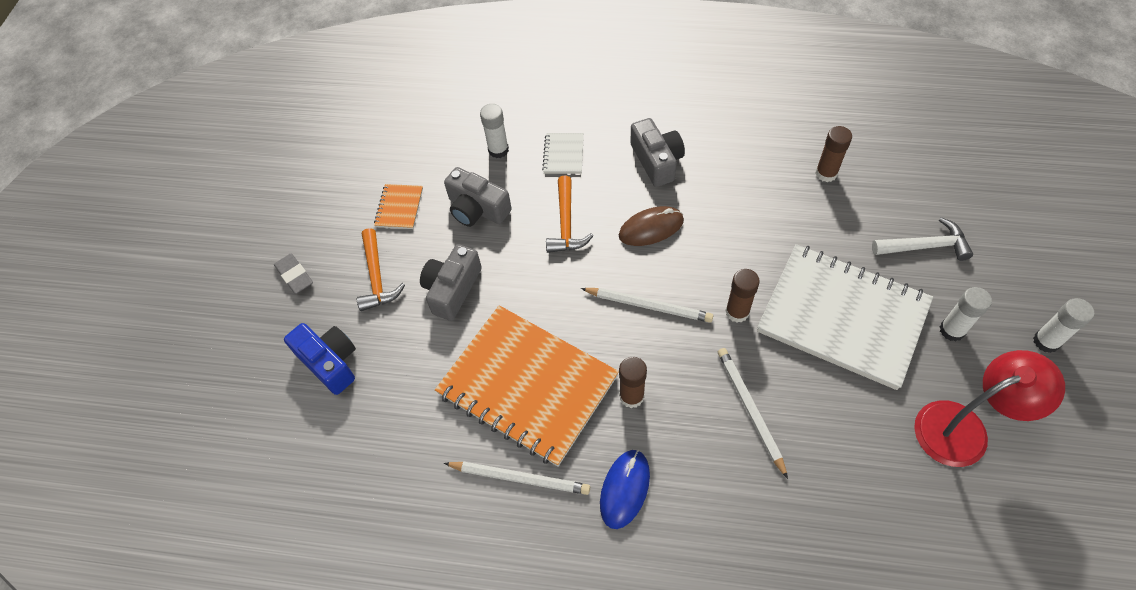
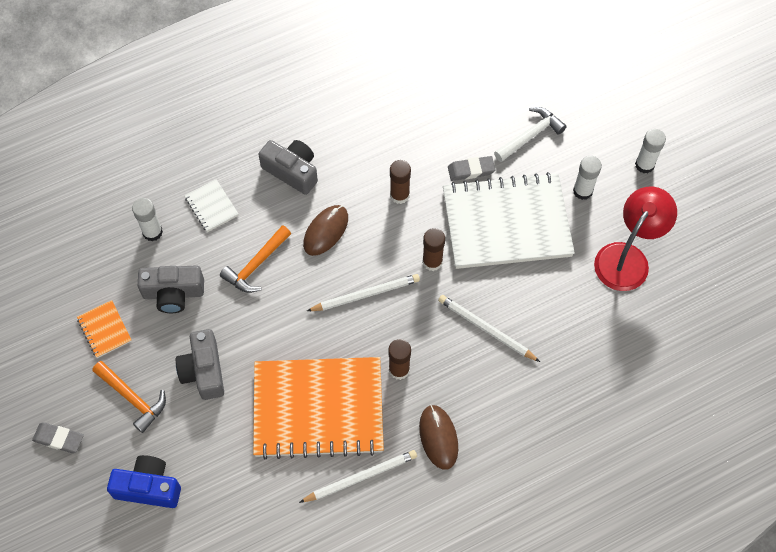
camera: 40 degrees left, 5 degrees up
(566, 224) = (256, 265): orange hammer -> orange hammer turned 75 degrees clockwise
(624, 489) = (438, 437): blue mouse -> brown mouse
(826, 173) = (428, 113): brown glue stick -> brown glue stick (399, 195)
(837, 247) = (471, 170): none -> grey eraser

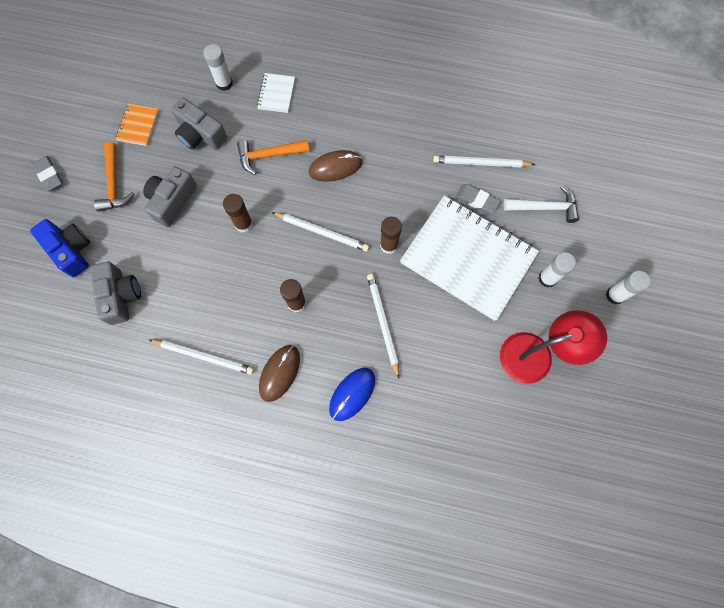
camera: 40 degrees right, 10 degrees up
(292, 171) = (350, 108): grey camera -> grey camera (121, 296)
(318, 408) = (220, 286): orange notebook -> none
(399, 195) = (409, 180): brown glue stick -> brown glue stick (243, 224)
(447, 137) = (481, 163): none -> white pencil
(513, 405) = (352, 394): none -> blue mouse

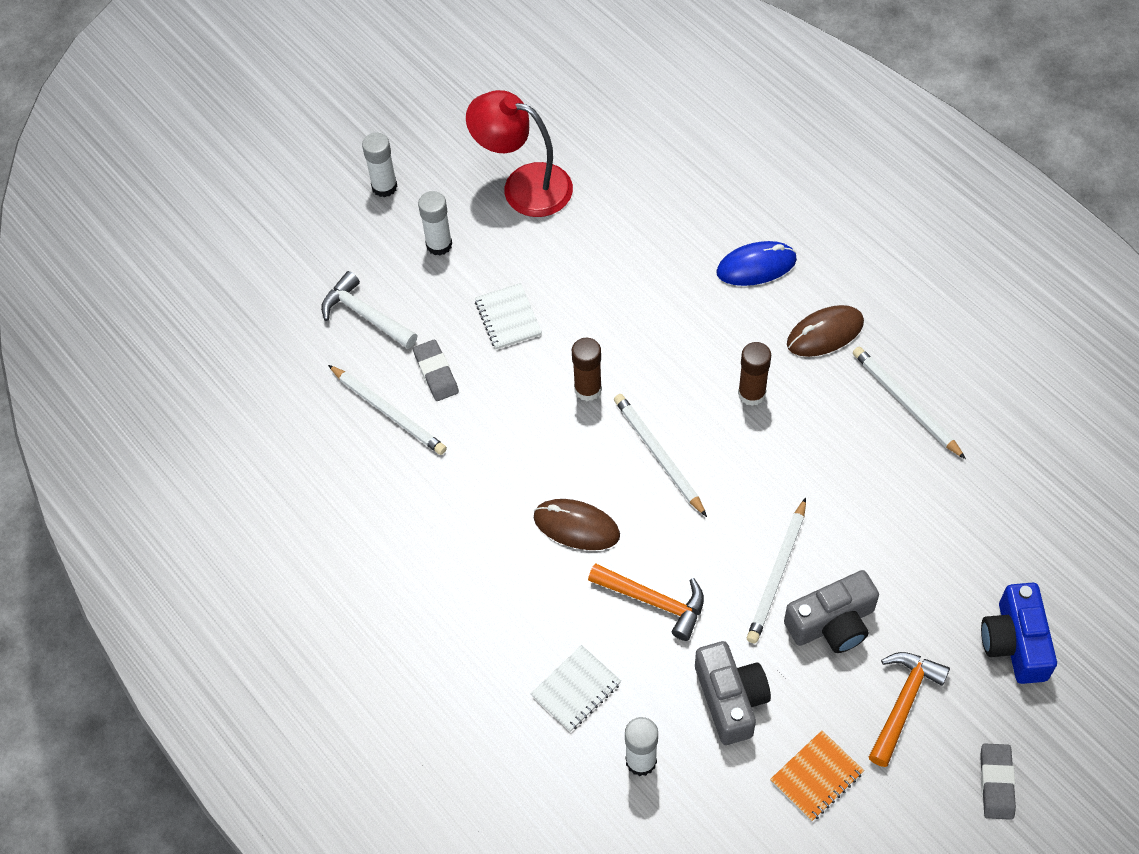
camera: 140 degrees left, 15 degrees down
(121, 296) = (974, 538): grey camera -> none
(243, 224) = (753, 529): brown glue stick -> none
(382, 323) = (666, 312): white pencil -> white pencil (777, 574)
(467, 258) = (508, 318): white notebook -> white notebook, size x0.40

